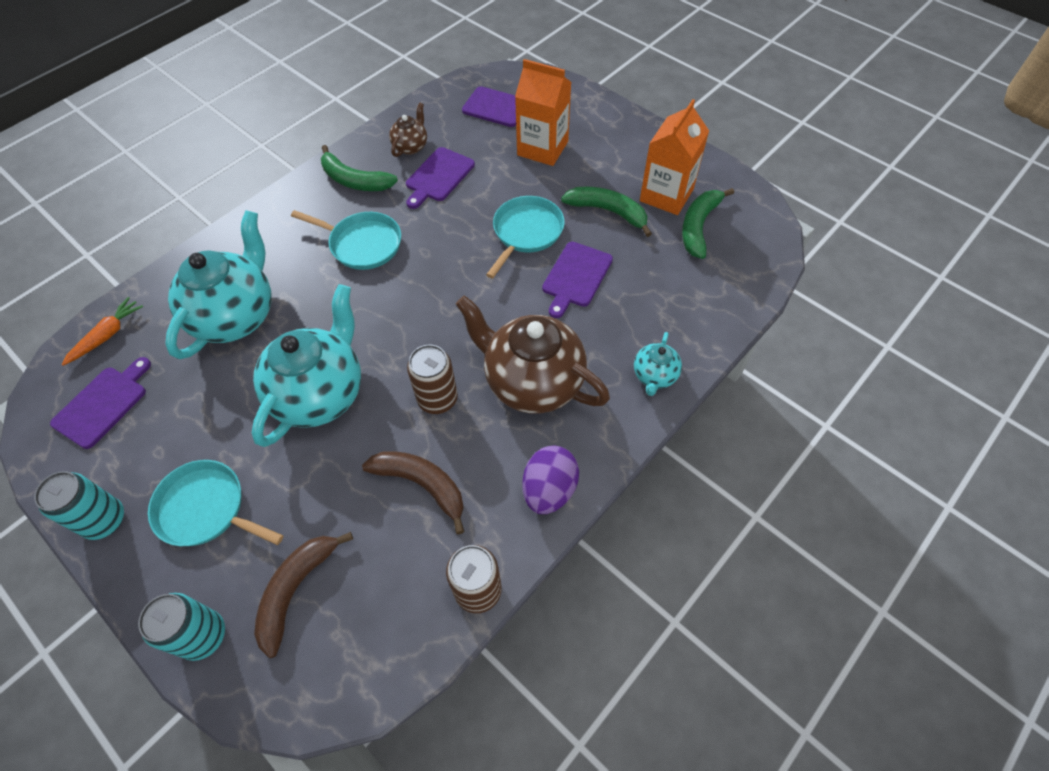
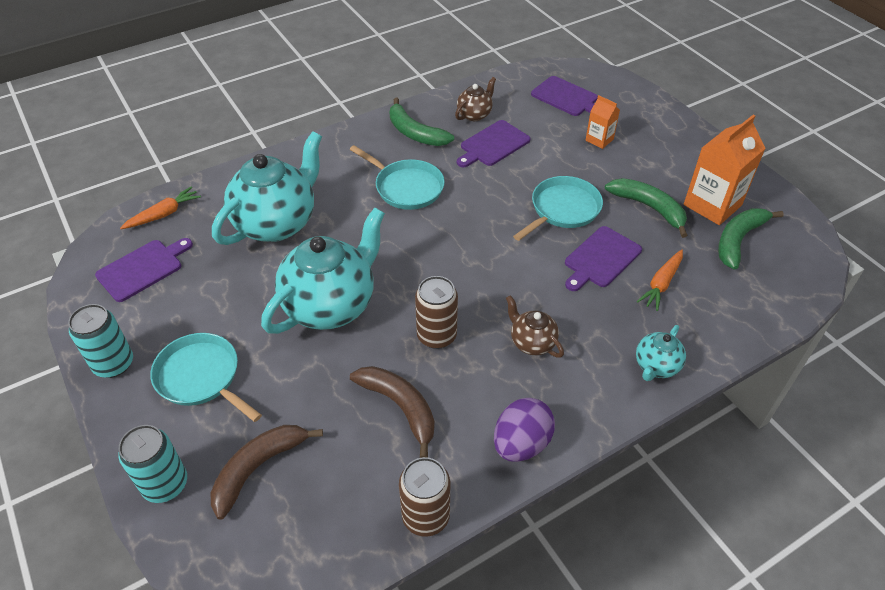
camera: 15 degrees right, 10 degrees down
(532, 382) = (532, 342): brown teapot -> brown teapot, size x0.48
(542, 148) = (599, 140): orange carton -> orange carton, size x0.53
(639, 289) = (661, 284): none -> orange carrot

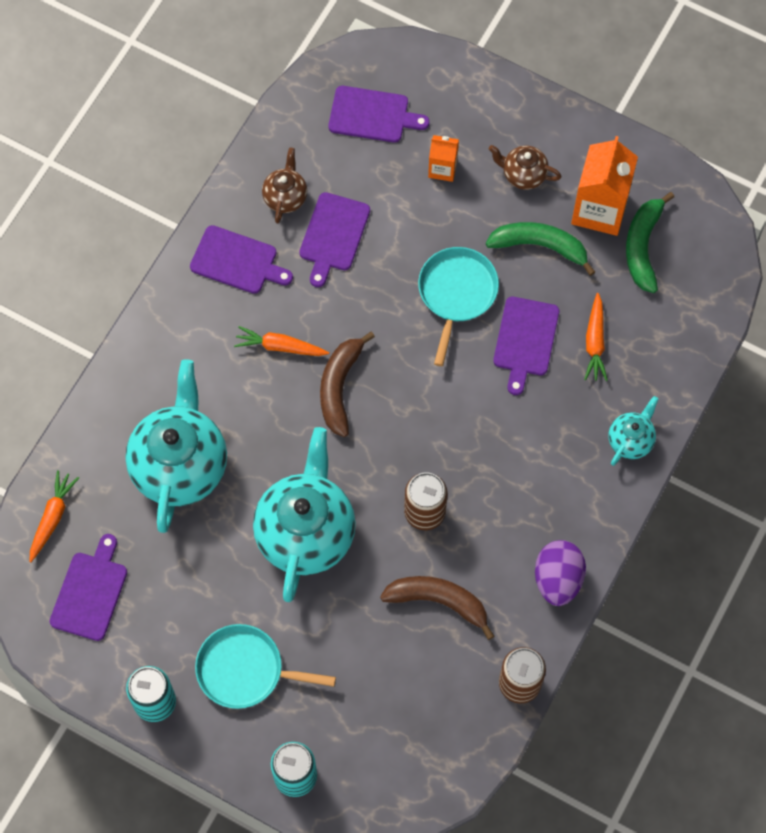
camera: 30 degrees left, 20 degrees up
(258, 468) = (360, 721): brown banana -> brown banana (339, 387)
(406, 187) = (280, 347): turquoise pan -> orange carrot
(415, 133) = (237, 261): green banana -> purple cutting board
(532, 342) = (513, 473): brown teapot -> brown teapot (523, 175)
(656, 366) = (630, 440): turquoise teapot -> turquoise teapot turned 150 degrees counterclockwise

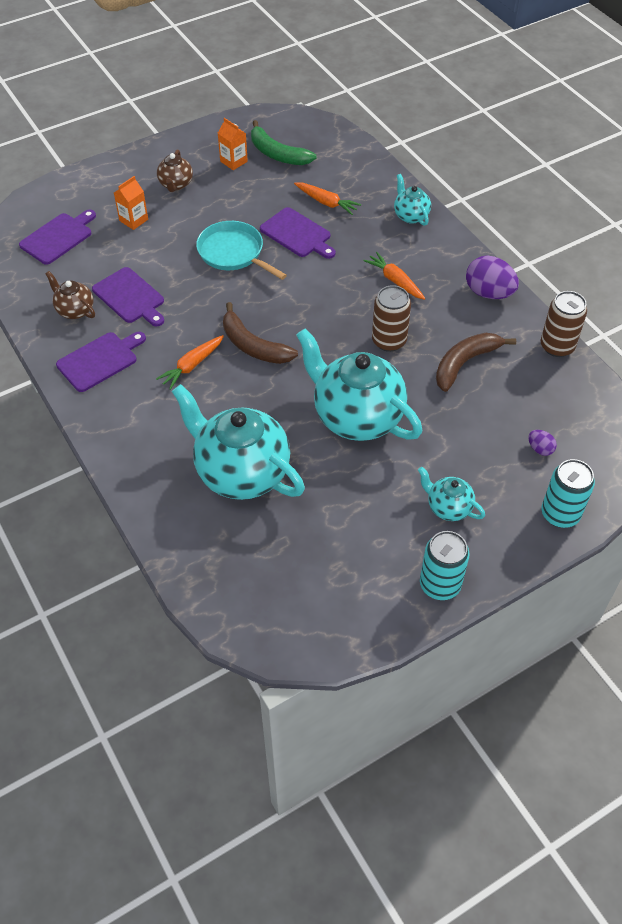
camera: 60 degrees left, 15 degrees down
(52, 518) = (220, 586): orange carrot -> orange carrot (395, 281)
(90, 592) = (309, 588): purple cutting board -> none
(245, 670) = (448, 507): turquoise pan -> turquoise teapot
(366, 724) = (540, 449): none -> purple egg
(523, 175) = (176, 184): brown teapot -> brown teapot turned 45 degrees counterclockwise
(540, 246) = (235, 198): green banana -> none
(599, 209) = (233, 161): orange carton -> orange carton, size x0.53

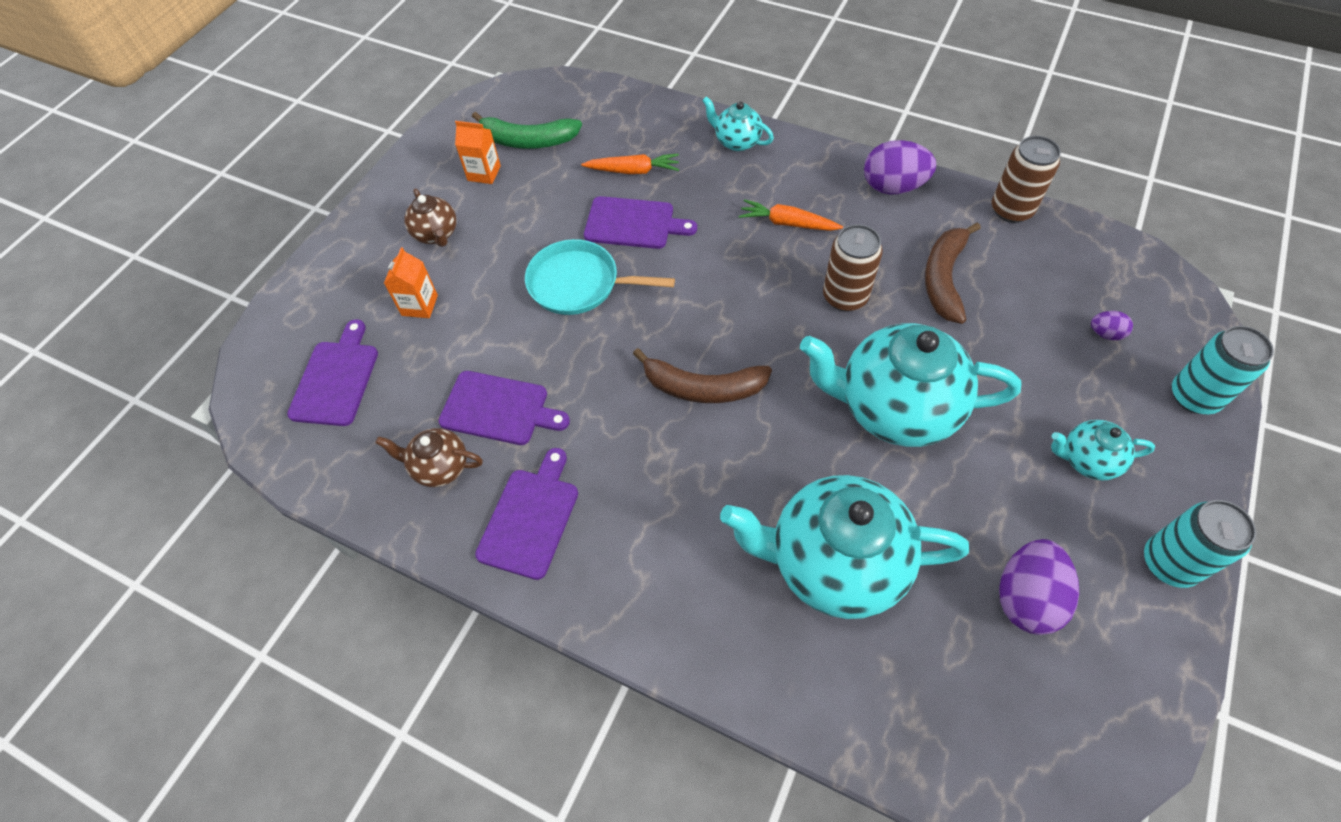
camera: 30 degrees left, 5 degrees up
(192, 365) = (653, 456): orange carrot -> none
(333, 550) = (1026, 598): none -> purple egg

